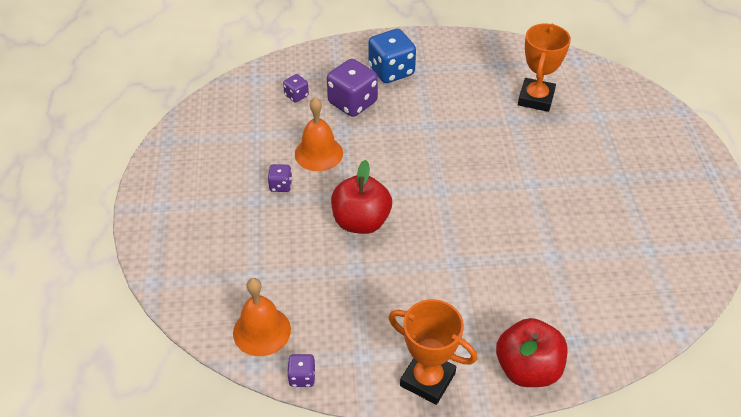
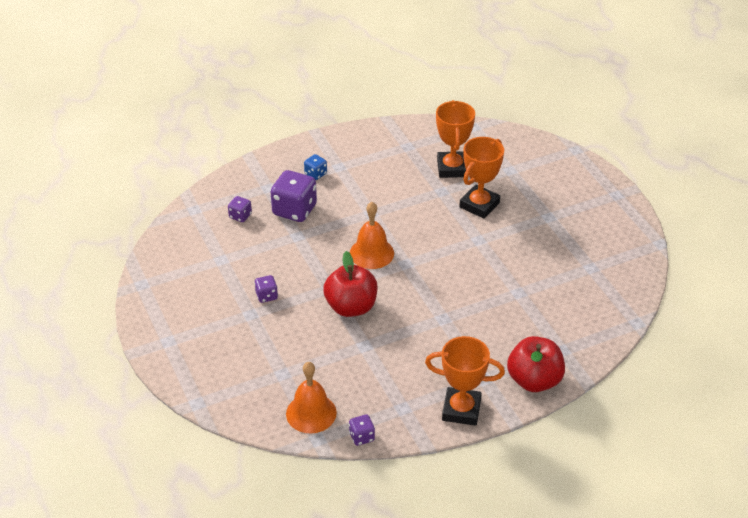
camera: 20 degrees left, 5 degrees down
(318, 153) = (286, 261): orange bell -> orange bell (371, 253)
(391, 71) = (315, 174): blue dice -> blue dice, size x0.50
(548, 145) = (479, 205): none -> orange trophy

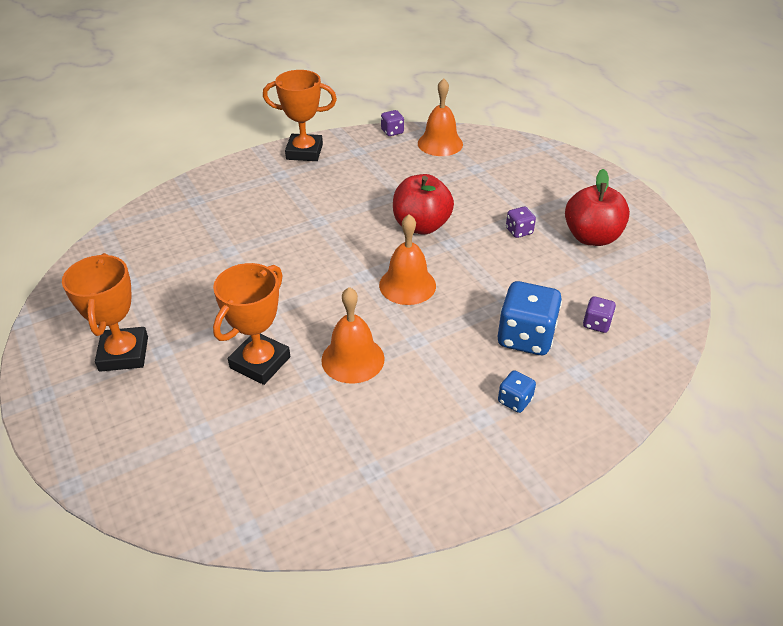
camera: 175 degrees right, 0 degrees up
(294, 210) = (525, 337): purple dice -> blue dice
(416, 203) = (353, 359): none -> orange bell
(452, 168) = (296, 427): orange trophy -> orange trophy (124, 354)
(534, 380) = (232, 175): red apple -> red apple (591, 237)

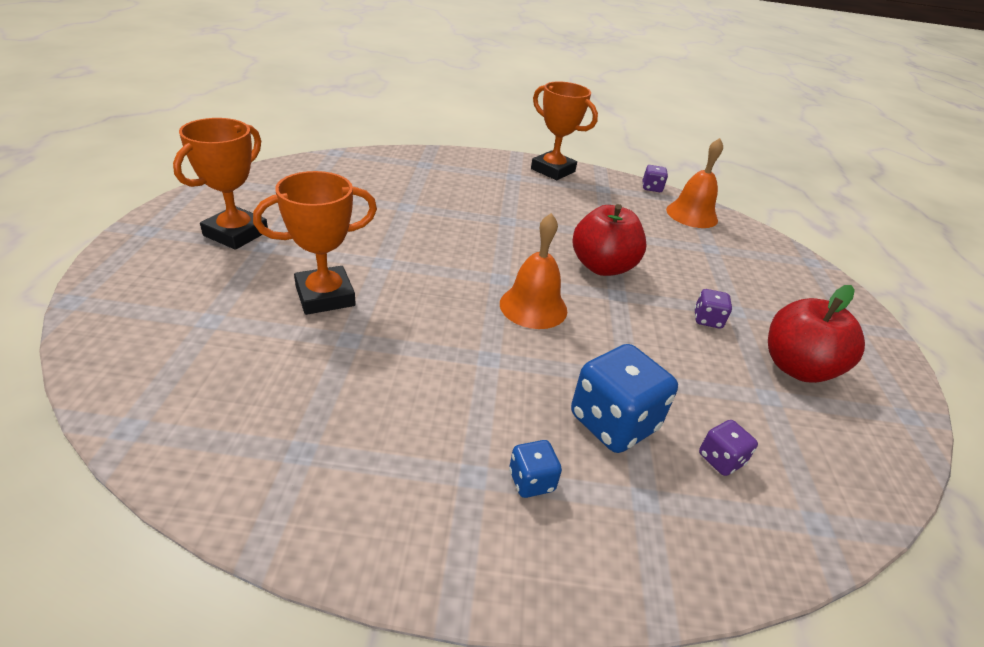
camera: 30 degrees right, 5 degrees down
(353, 359) = (407, 339): orange bell -> none

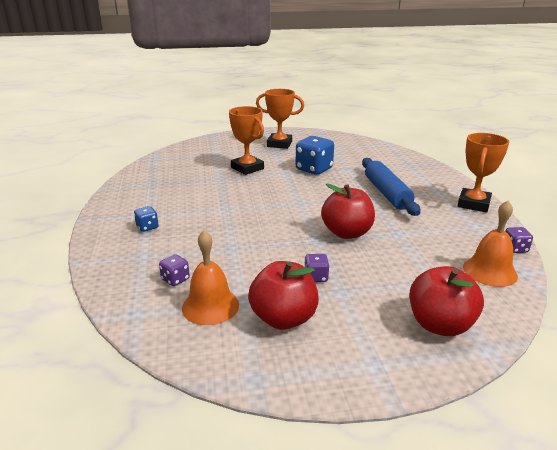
camera: 80 degrees right, 10 degrees down
(502, 206) = (387, 193): none -> blue rolling pin
(533, 307) = (279, 215): orange bell -> orange bell (210, 306)
(613, 422) = (192, 245): blue dice -> blue dice (314, 169)
(784, 271) = (440, 325): none -> red apple

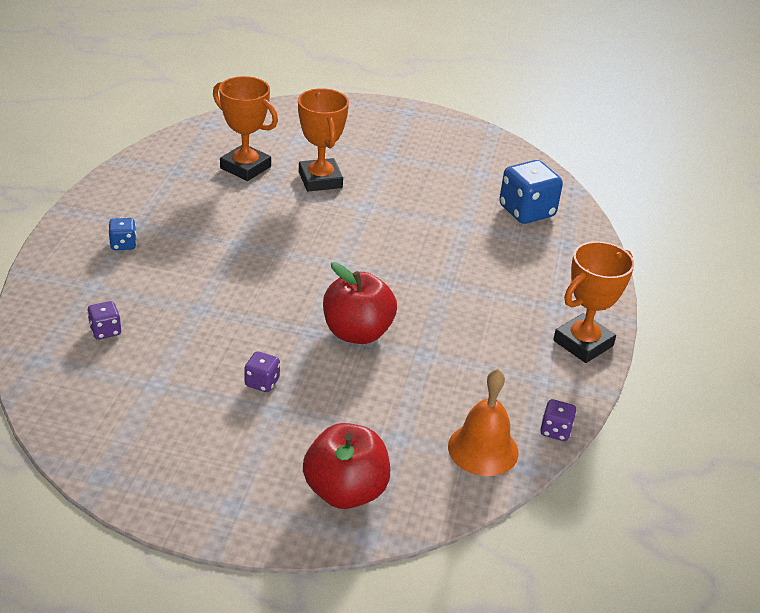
camera: 20 degrees right, 10 degrees up
(210, 306) = (118, 378): orange bell -> none
(279, 144) = (406, 144): orange trophy -> orange trophy (245, 167)
(283, 318) = (182, 421): red apple -> none
(314, 169) = (413, 209): blue dice -> blue dice (526, 211)
(387, 193) = (476, 285): blue rolling pin -> none

